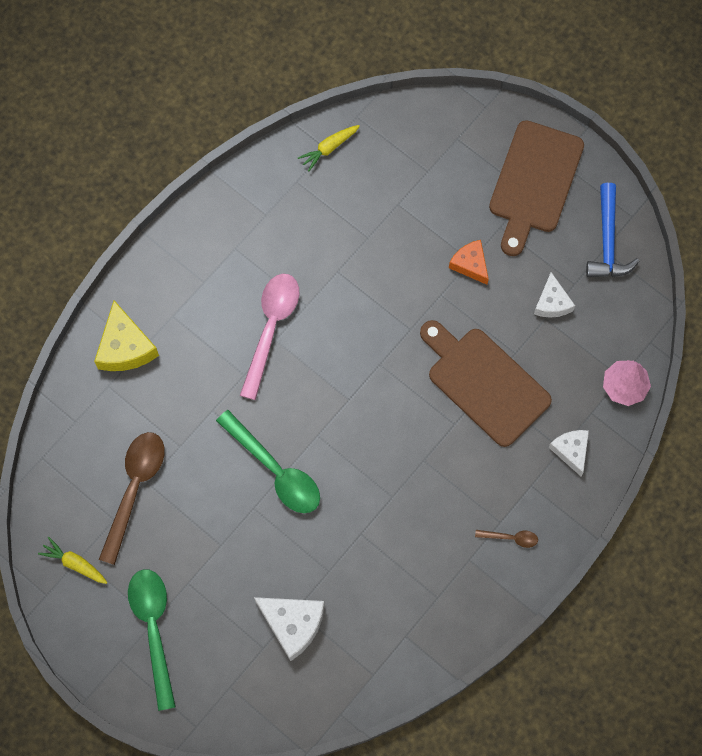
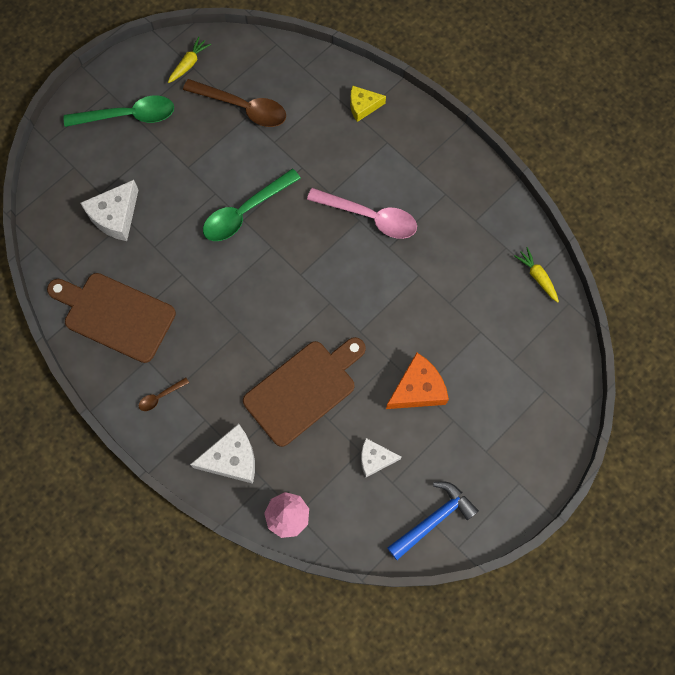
camera: 95 degrees right, 0 degrees up
(125, 347) = (363, 106): yellow cheese -> yellow cheese, size x0.65
(470, 264) = (417, 389): orange cheese -> orange cheese, size x1.55
(511, 538) = (160, 396): brown spoon -> brown spoon turned 45 degrees clockwise
(534, 182) = (497, 457): brown cutting board -> brown cutting board (115, 315)
(571, 451) = (232, 459): white cheese -> white cheese, size x1.55
(607, 241) = (433, 519): blue hammer -> blue hammer turned 135 degrees clockwise

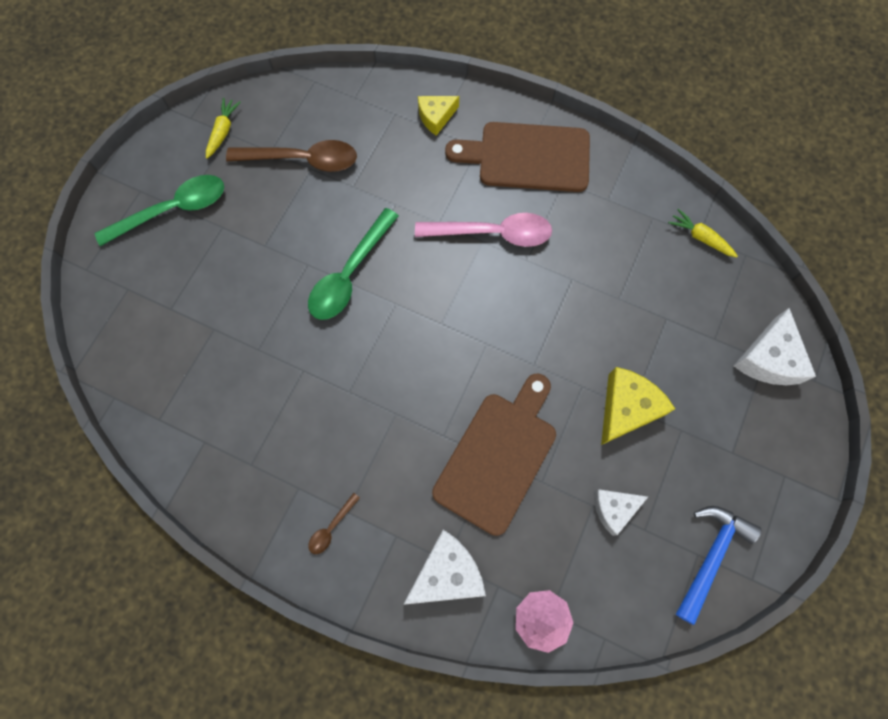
camera: 20 degrees left, 0 degrees up
(115, 216) = (198, 329): white cheese -> white cheese (768, 358)
(115, 315) = (240, 448): brown cutting board -> brown cutting board (527, 157)
(417, 389) = (627, 408): orange cheese -> yellow cheese

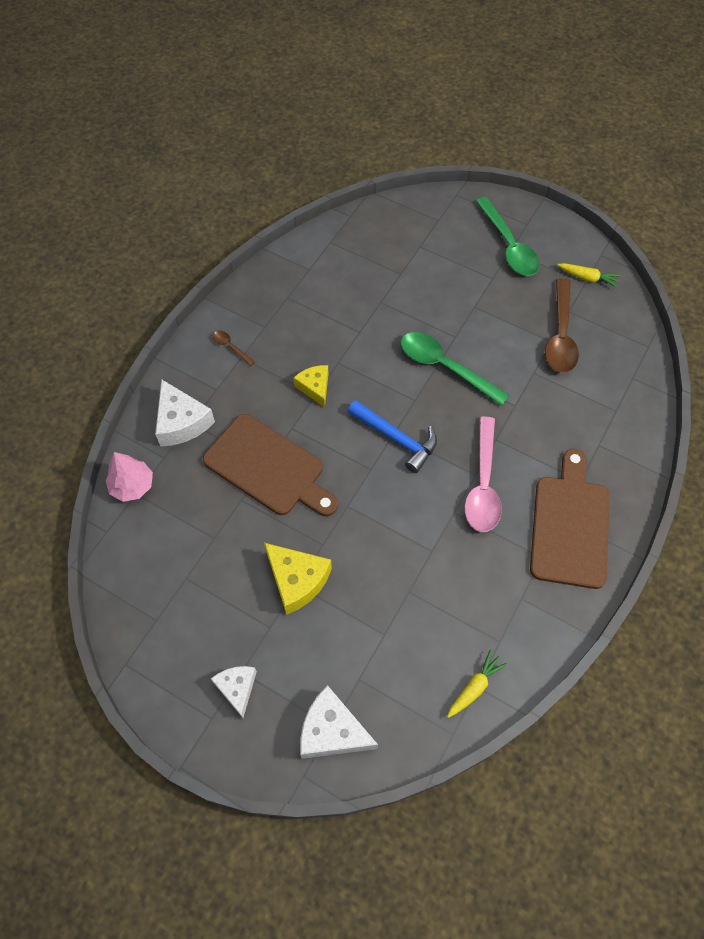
camera: 95 degrees right, 10 degrees down
(436, 117) = (614, 446): yellow cheese -> yellow cheese (315, 387)
(614, 509) = (208, 554): white cheese -> white cheese (237, 688)
(710, 556) = (152, 631): blue hammer -> blue hammer (396, 438)

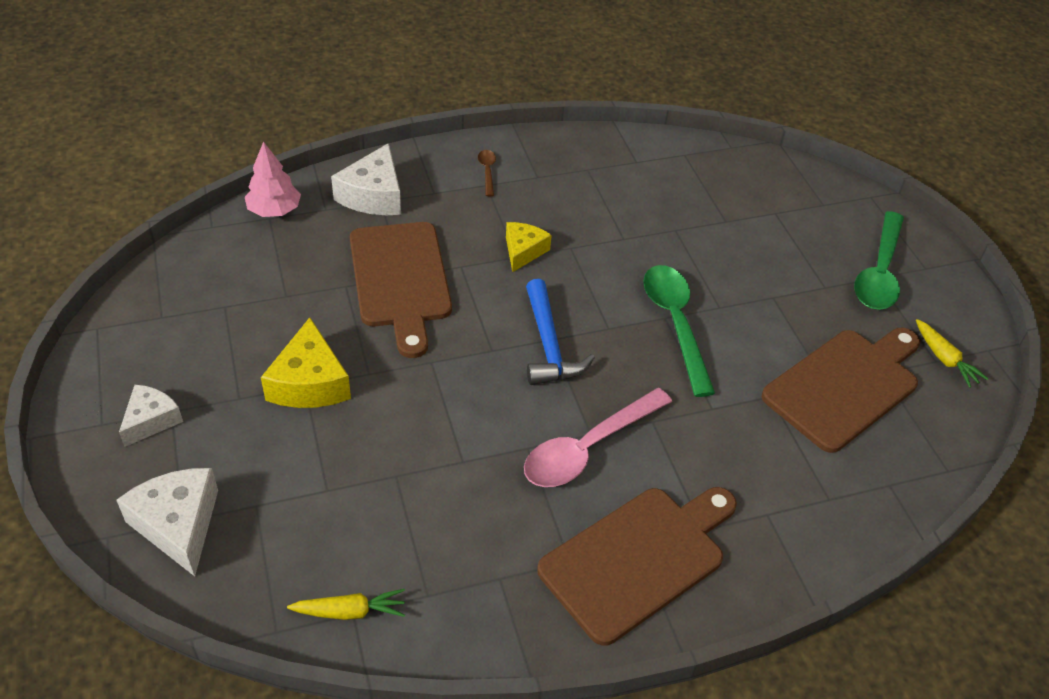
camera: 40 degrees right, 15 degrees down
(560, 335) = (844, 386): brown spoon -> brown cutting board

